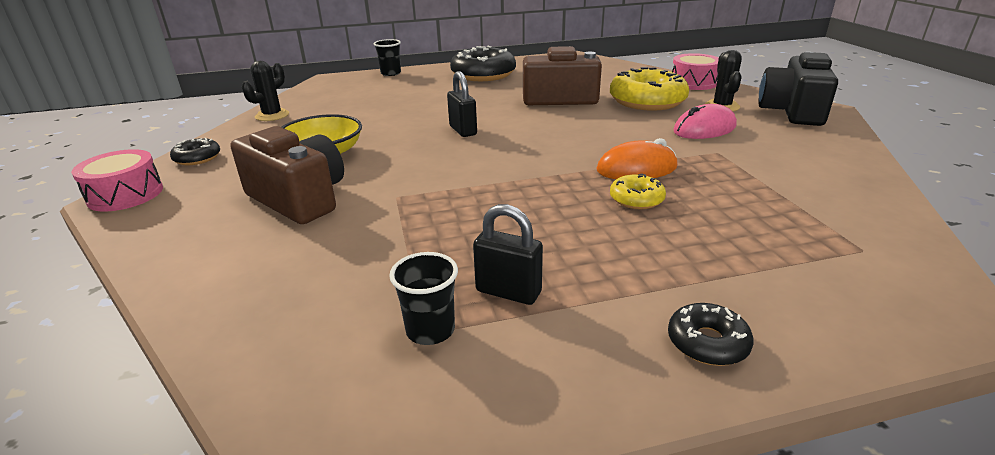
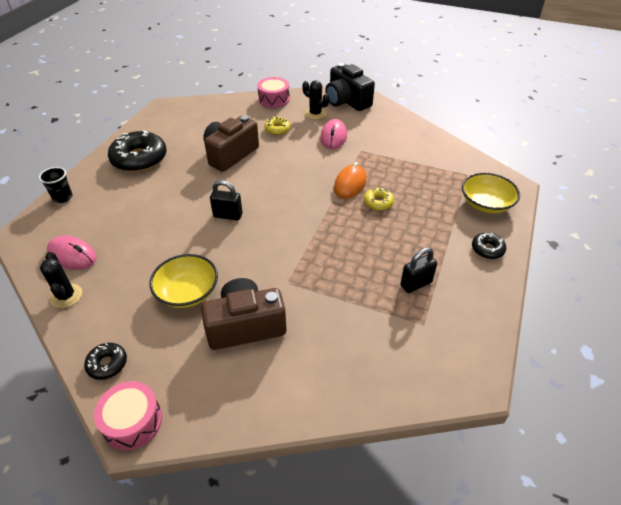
camera: 55 degrees left, 15 degrees up
(324, 100) = (72, 255): none -> pink mouse
(430, 330) = (424, 321): black cup -> none
(647, 101) = (277, 129): yellow donut -> yellow donut, size x0.49
(829, 297) = (486, 204): none -> yellow bowl

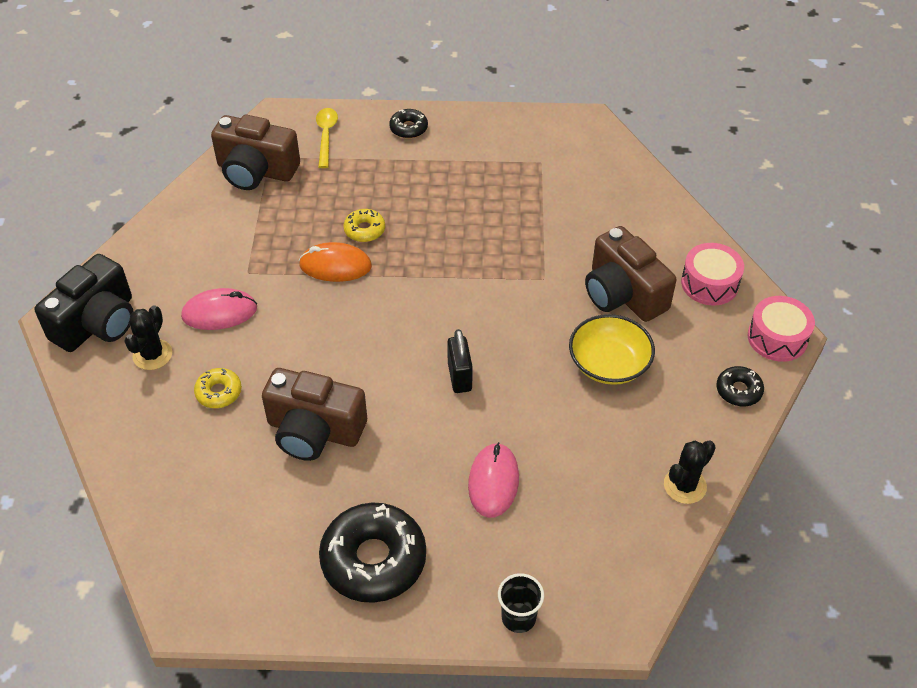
camera: 110 degrees left, 5 degrees up
(72, 255) = (621, 522): pink mouse -> pink mouse (493, 482)
(274, 99) = (114, 431): pink drum -> pink drum (709, 283)
(416, 284) = (490, 175): black padlock -> none
(454, 167) = (256, 171): none -> brown camera
(486, 204) = (326, 136): yellow bowl -> yellow spoon

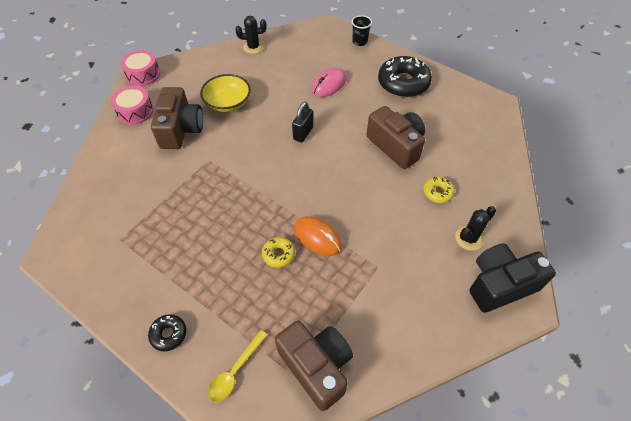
camera: 145 degrees left, 5 degrees up
(219, 312) = (412, 245): pink mouse -> none
(738, 390) = (188, 65): black donut -> none

